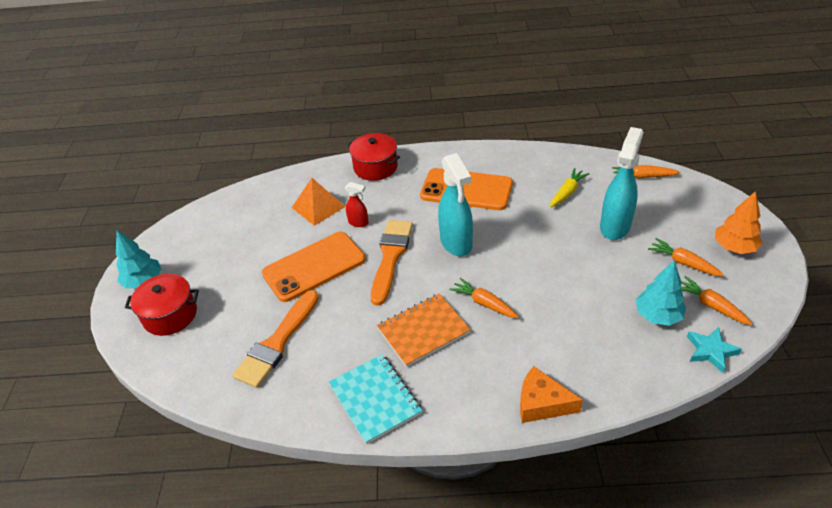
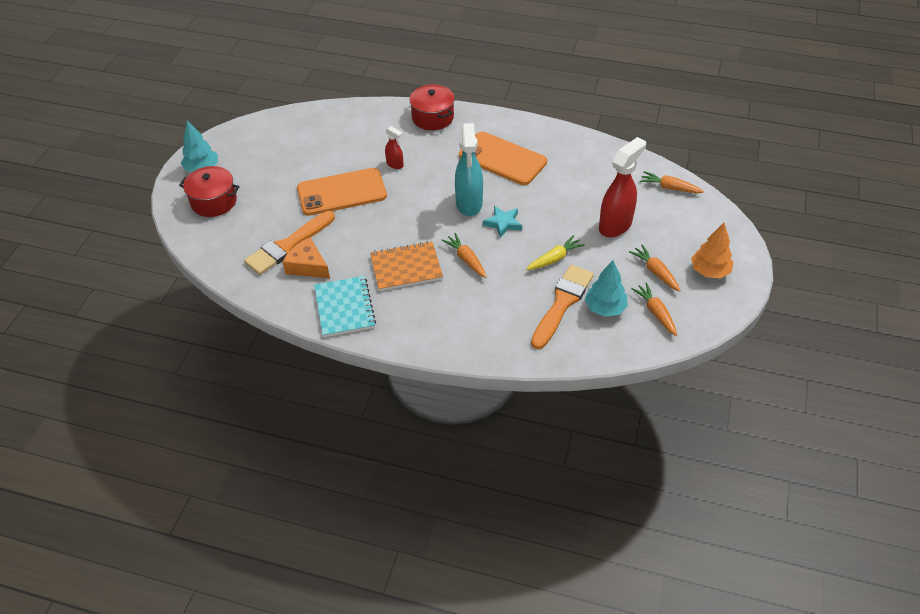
camera: 15 degrees right, 5 degrees up
(318, 207) = (367, 141): orange pyramid -> none
(391, 257) = (408, 201): orange brush -> orange brush (562, 303)
(542, 403) = (471, 347): orange cheese -> orange cheese (307, 266)
(567, 192) = (591, 184): yellow carrot -> yellow carrot (554, 259)
(615, 226) = (615, 225): turquoise spray bottle -> red spray bottle
(710, 351) = (631, 347): turquoise star -> turquoise star (503, 223)

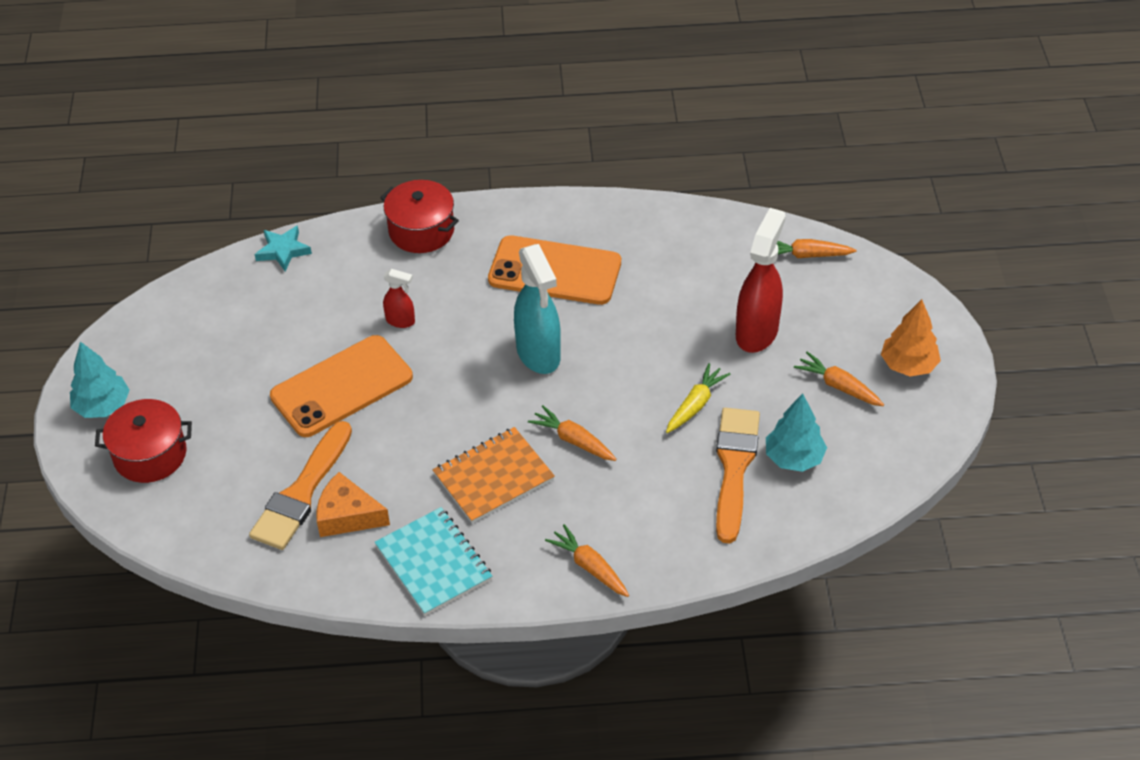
camera: 20 degrees left, 0 degrees up
(503, 223) = (600, 371): turquoise star -> turquoise star (283, 251)
(655, 312) = (862, 445): orange carrot -> orange carrot (590, 567)

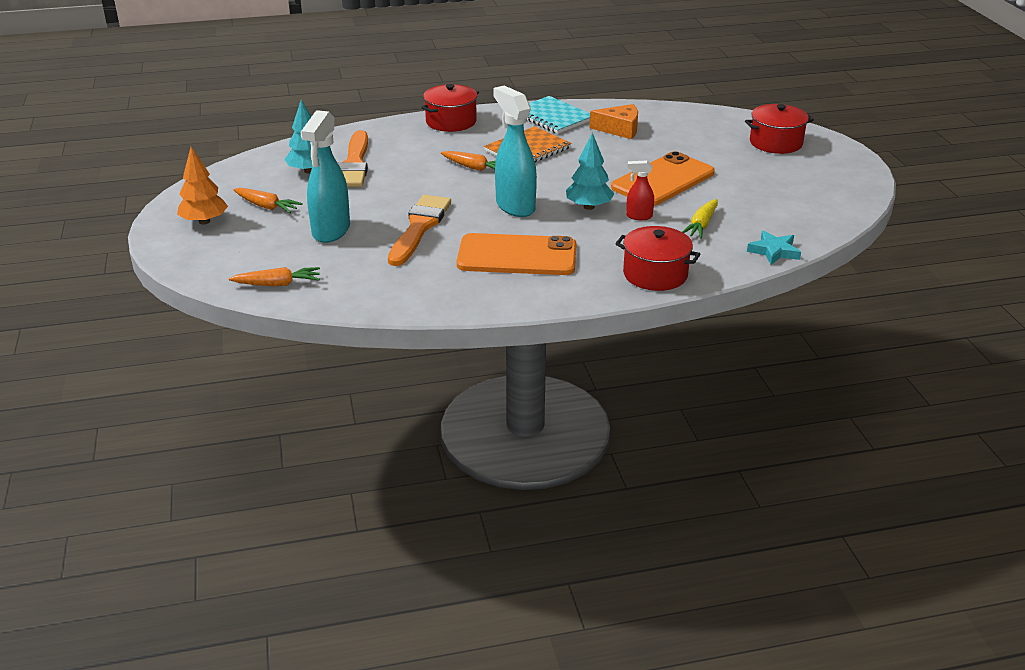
camera: 170 degrees right, 15 degrees down
(103, 406) = (833, 160): turquoise tree -> turquoise tree (588, 207)
(302, 492) = (657, 135): orange brush -> orange brush (419, 228)
(590, 567) = (451, 122): orange carrot -> red pot
(695, 405) = (383, 190): yellow carrot -> yellow carrot (701, 225)
(757, 332) = (331, 231): red spray bottle -> turquoise spray bottle

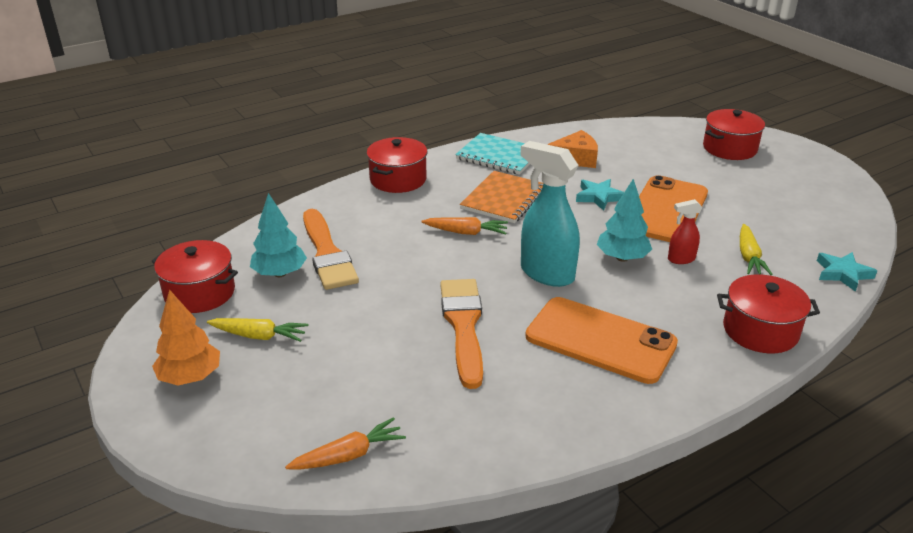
camera: 20 degrees left, 0 degrees up
(243, 173) = (200, 293): none -> red pot
(266, 206) = (259, 336): orange carrot -> yellow carrot
(331, 231) = (362, 355): turquoise spray bottle -> none
(517, 256) = (600, 340): orange phone -> orange phone turned 45 degrees clockwise
(612, 161) = (598, 197): none -> turquoise star

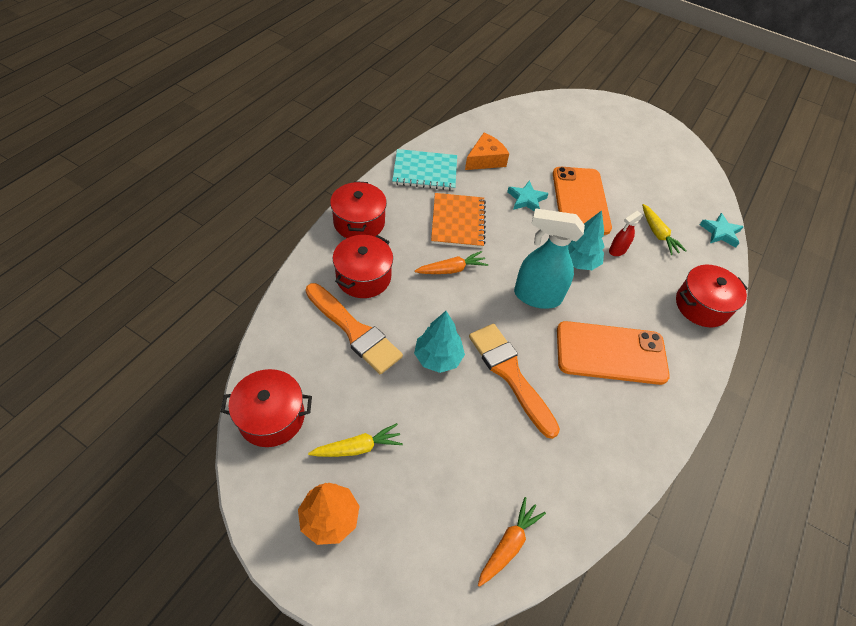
camera: 30 degrees left, 20 degrees up
(280, 273) = (328, 368): turquoise tree -> turquoise tree (438, 358)
(729, 148) = (587, 120): red pot -> red pot (363, 277)

